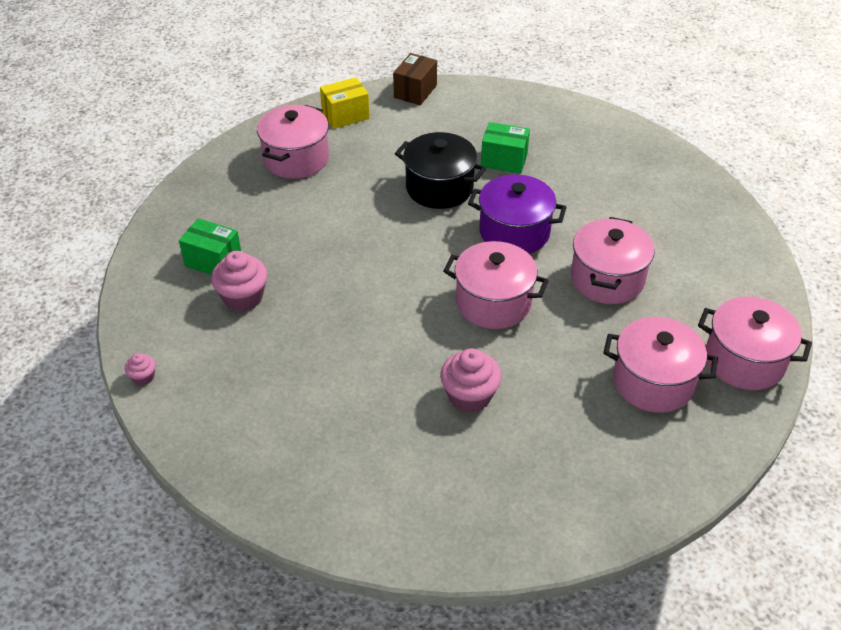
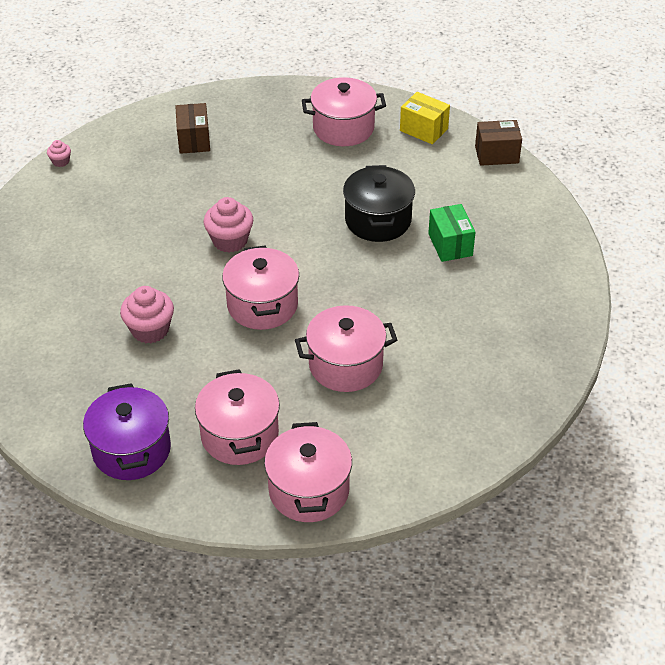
camera: 60 degrees right, 0 degrees up
(213, 261) = (194, 140): green box -> brown box
(243, 297) = (168, 171): pink cupcake -> pink cupcake (230, 240)
(514, 232) = (359, 286): purple pot -> purple pot (131, 450)

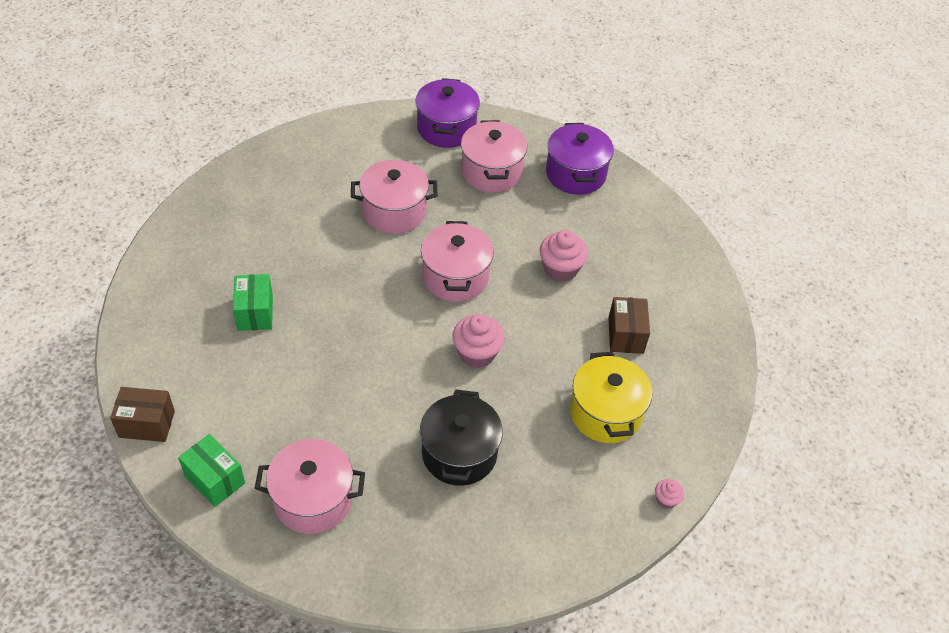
camera: 175 degrees left, 5 degrees up
(108, 211) = (605, 413): none -> yellow pot
(194, 140) = (503, 509): brown box -> brown box (626, 335)
(309, 490) = (446, 128): pink pot -> purple pot
(378, 220) = (317, 354): black pot -> black pot (459, 453)
(424, 130) = (214, 479): yellow box -> green box

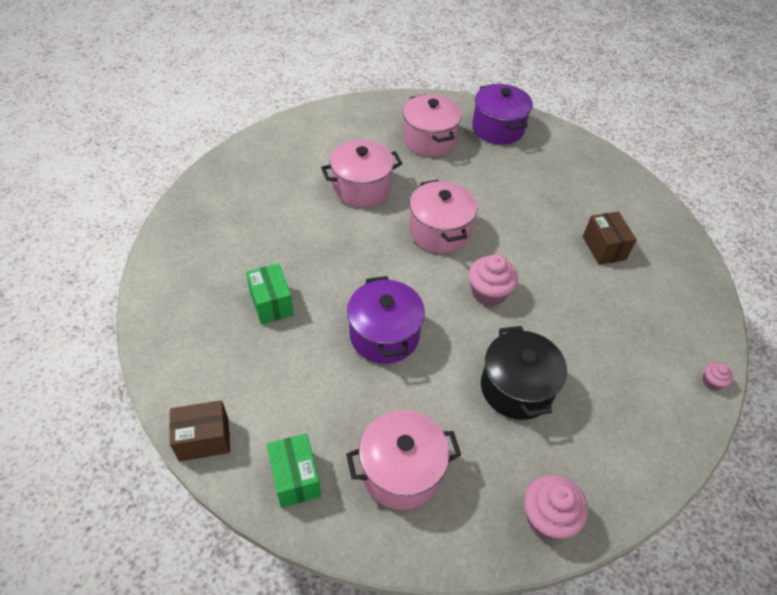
camera: 15 degrees left, 0 degrees up
(214, 479) = (295, 478): green box -> green box turned 45 degrees clockwise
(446, 128) = (375, 113): purple pot -> purple pot (384, 335)
(560, 269) = (523, 206): pink cupcake -> pink cupcake (547, 517)
(605, 413) = (622, 318): yellow pot -> none

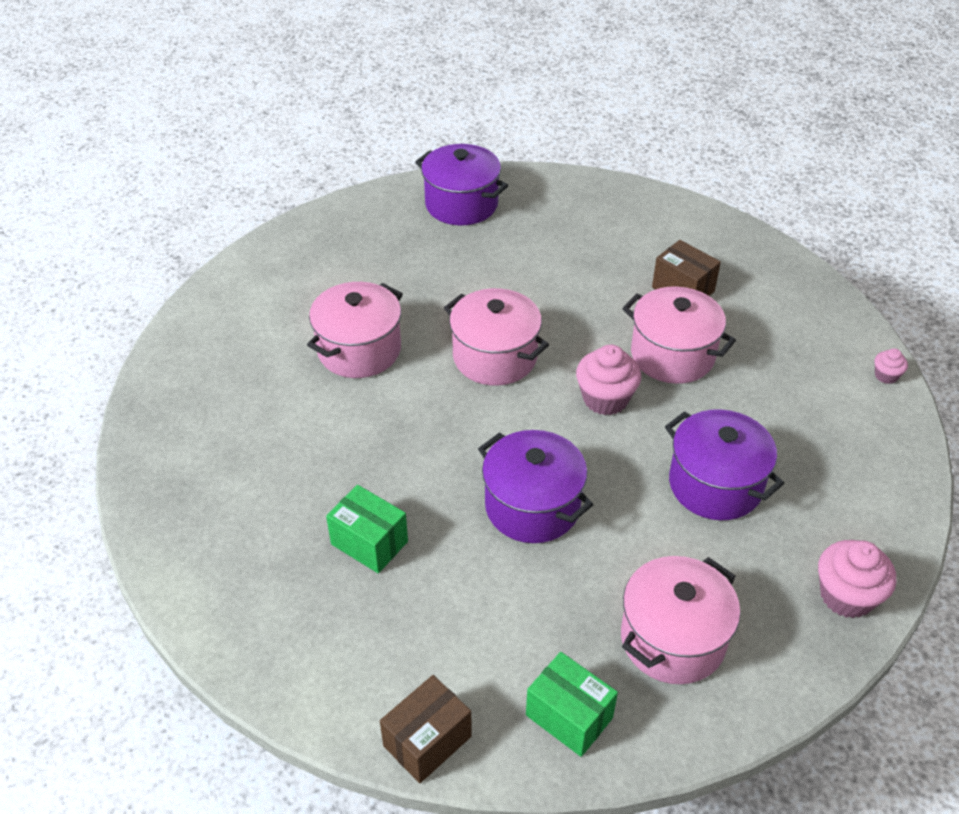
camera: 30 degrees left, 5 degrees down
(429, 140) = (391, 253): pink pot -> pink pot (672, 355)
(516, 388) = (715, 485): black pot -> purple pot

